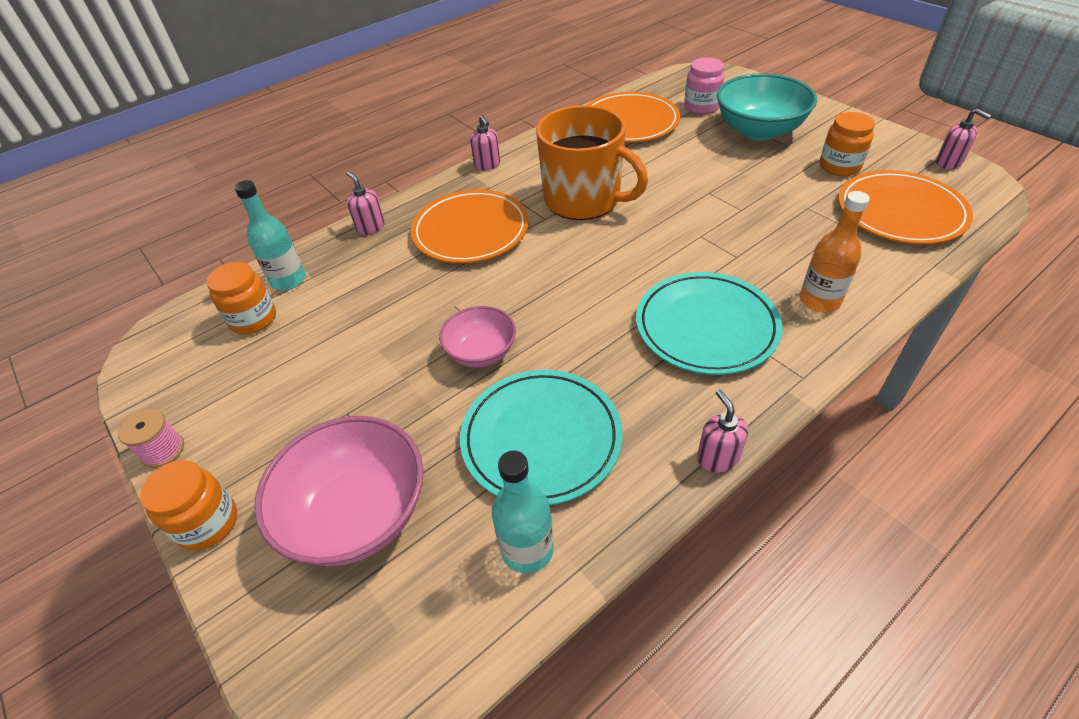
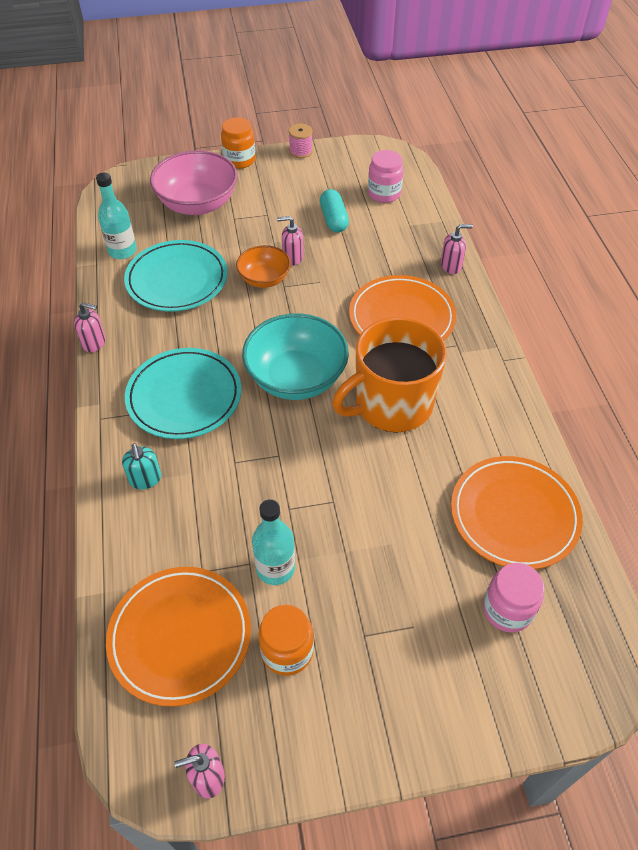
camera: 115 degrees right, 5 degrees up
(253, 319) = (384, 193): orange jar -> pink jar
(288, 280) = (414, 214): turquoise bottle -> turquoise bottle (275, 568)
(328, 342) = (333, 219): none -> turquoise capsule
(481, 352) = (264, 279): pink bowl -> orange bowl
(487, 164) = (501, 363): pink soap dispenser -> pink soap dispenser (292, 257)
(758, 130) = (412, 630): turquoise bowl -> turquoise bowl (296, 378)
(819, 300) = (145, 479): orange bottle -> turquoise soap dispenser

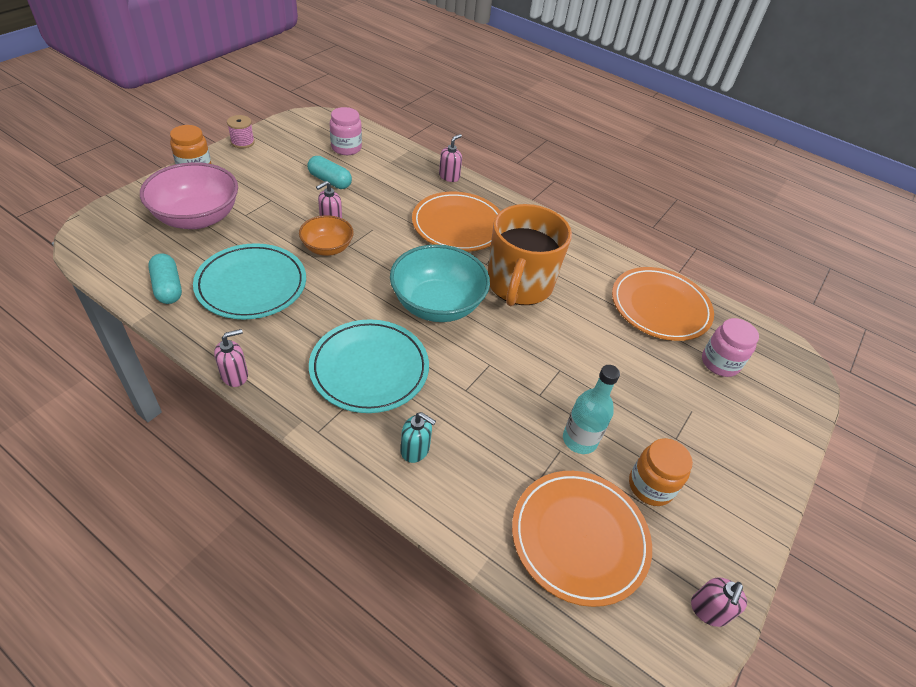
camera: 50 degrees left, 5 degrees down
(122, 251) = (168, 287): turquoise bottle -> turquoise capsule

